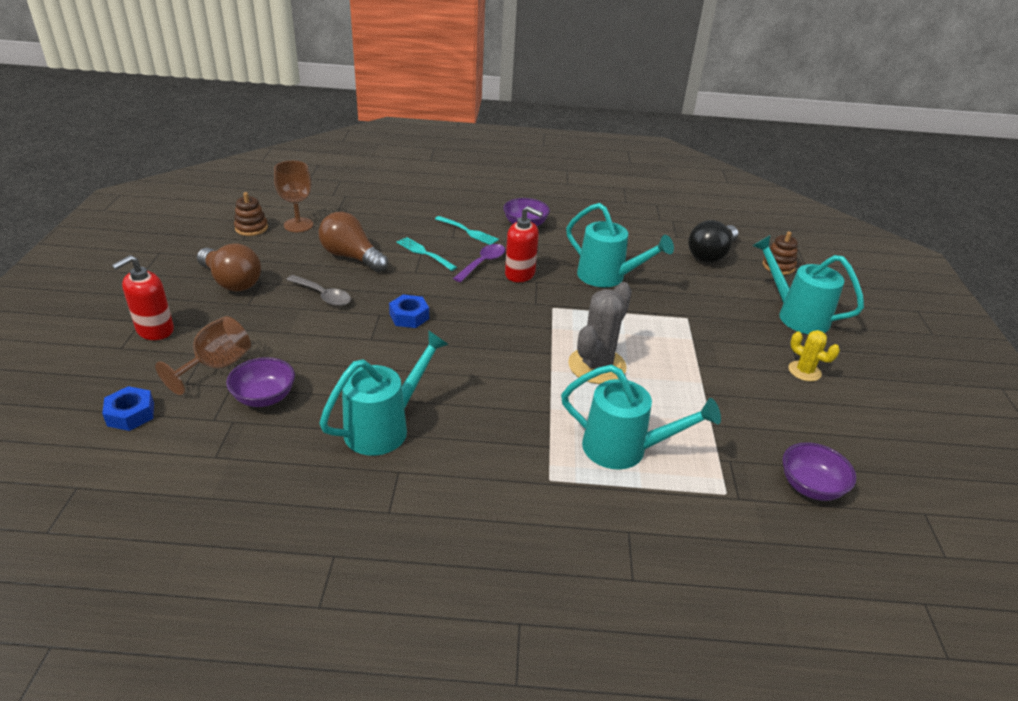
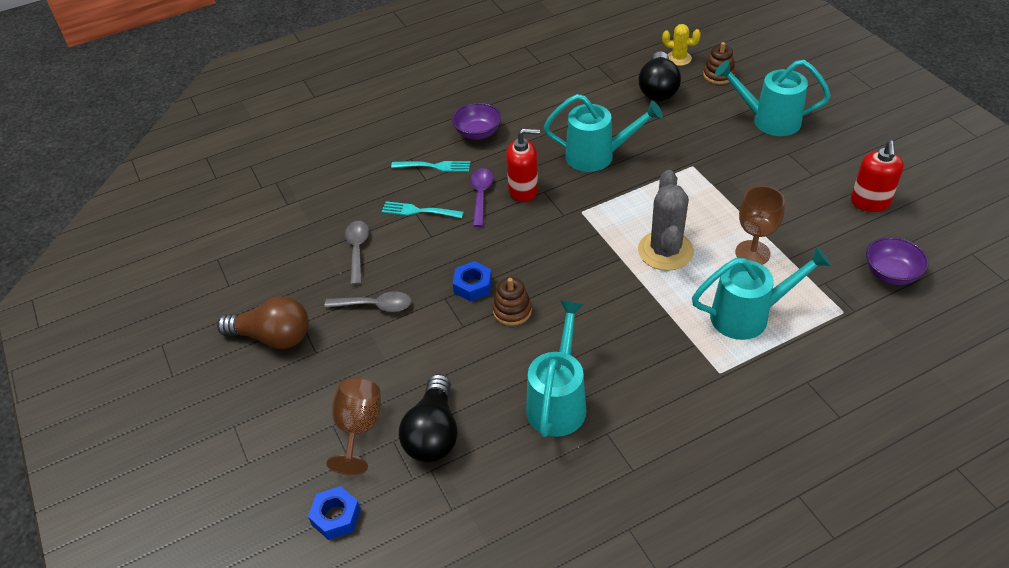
camera: 25 degrees left, 10 degrees up
(155, 330) = (259, 427): red soap dispenser -> red soap dispenser (870, 202)
(251, 228) = (223, 268): brown stacking toy -> brown stacking toy (512, 311)
(264, 397) = (433, 433): purple bowl -> black light bulb
(298, 225) = (266, 240): brown goblet -> brown goblet (752, 253)
(352, 257) = (357, 250): brown light bulb -> grey spoon
(804, 371) = (814, 172): yellow cactus -> yellow cactus (678, 58)

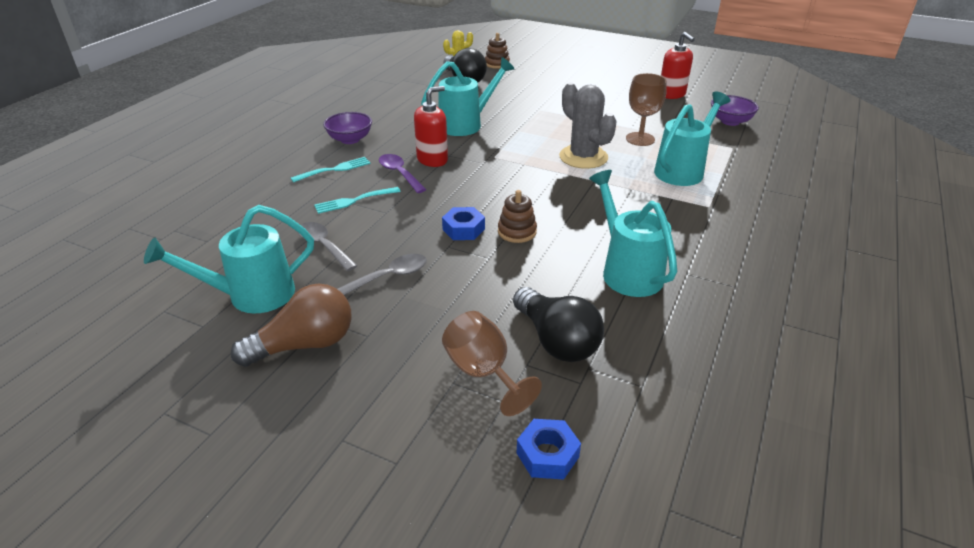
camera: 40 degrees left, 10 degrees down
(769, 120) = (559, 76): turquoise watering can -> turquoise watering can (251, 295)

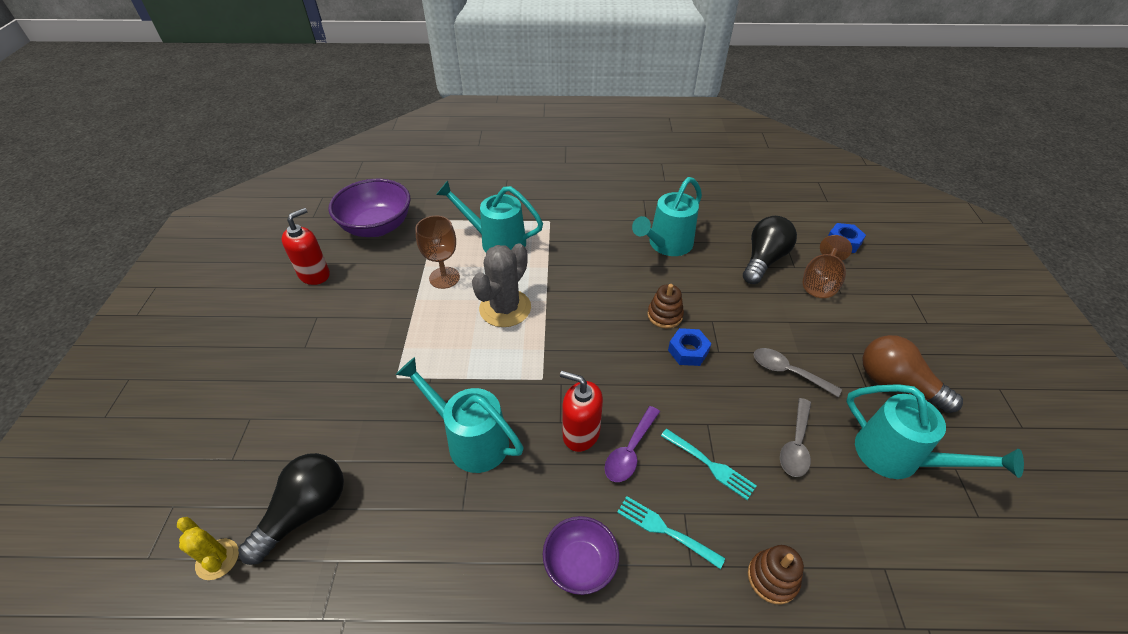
camera: 115 degrees left, 10 degrees up
(497, 64) = (220, 493): brown stacking toy -> brown stacking toy (772, 578)
(730, 121) = (377, 227): purple bowl -> purple bowl, size x1.68

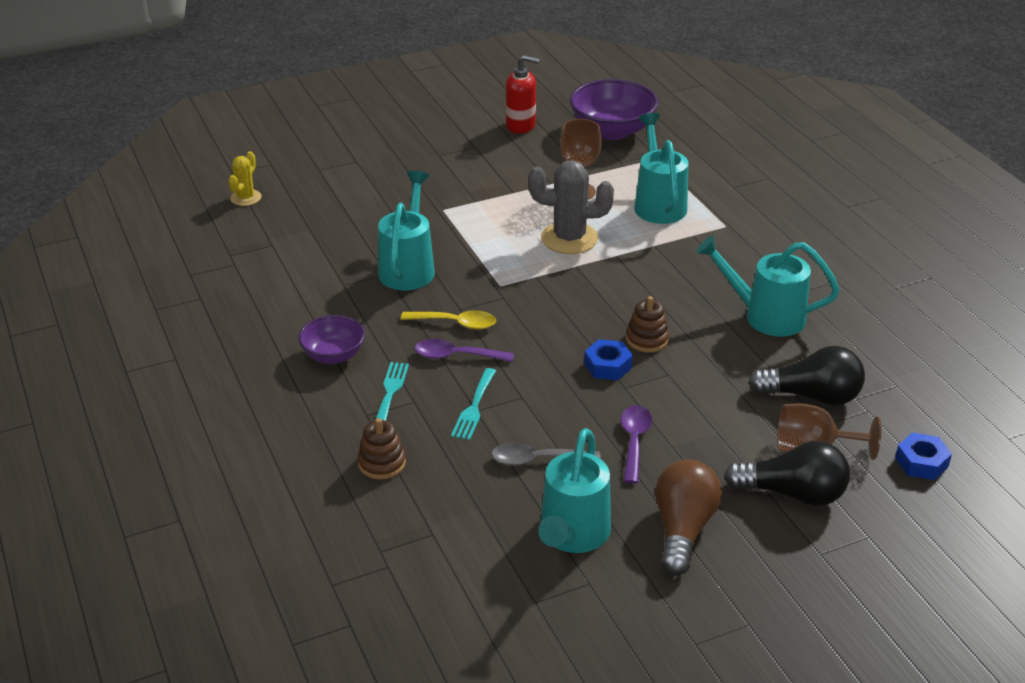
camera: 65 degrees right, 10 degrees down
(305, 512) = (298, 217): black light bulb -> black light bulb (792, 493)
(580, 433) = (455, 323): red soap dispenser -> yellow spoon
(788, 372) = (634, 441): grey spoon -> purple spoon

